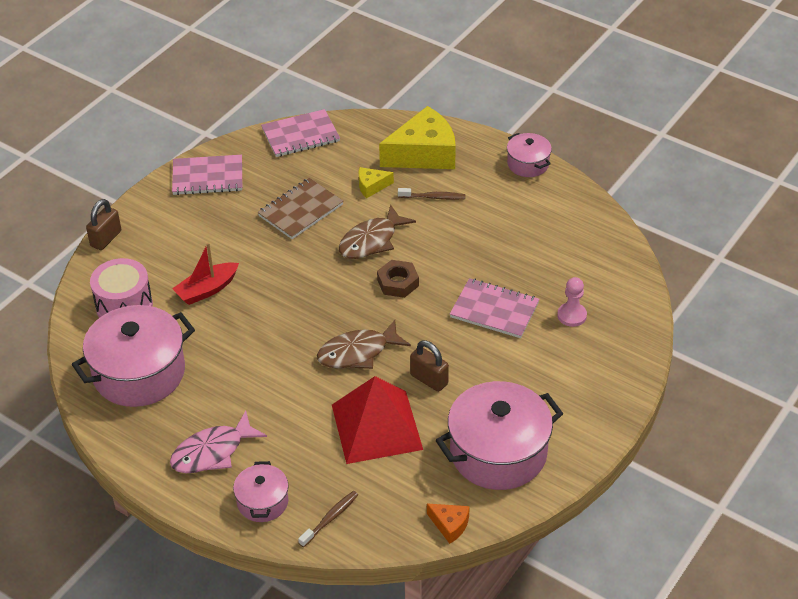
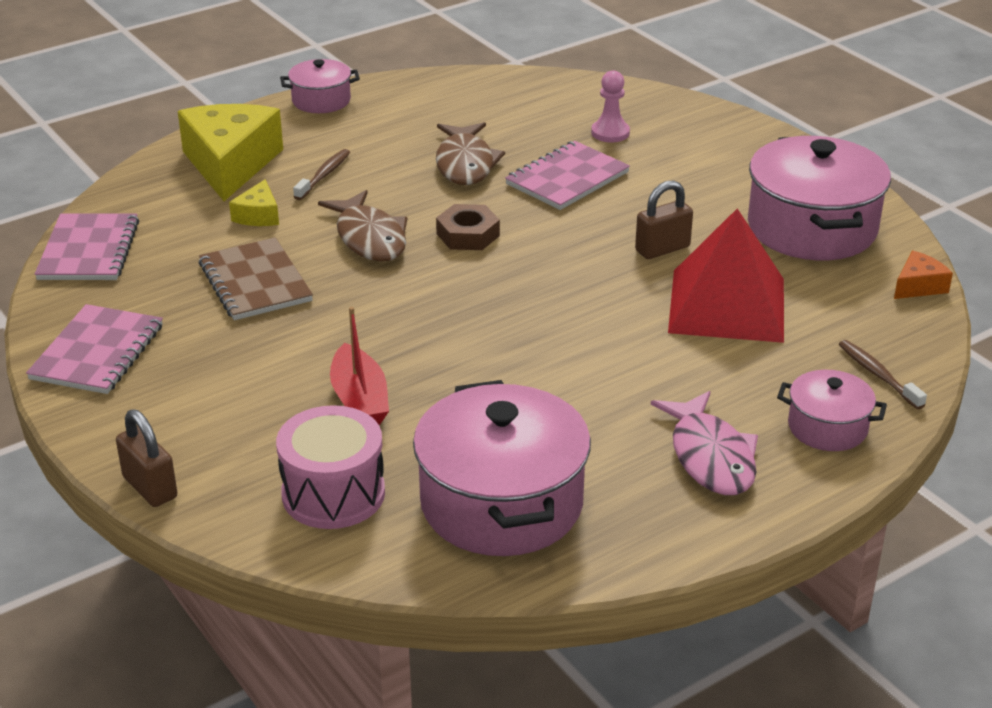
camera: 70 degrees left, 10 degrees down
(358, 352) = (581, 292): brown fish -> brown fish (465, 164)

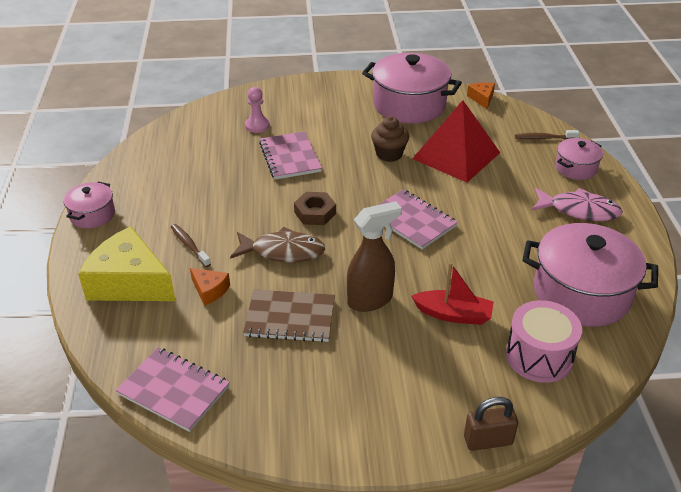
camera: 60 degrees left, 5 degrees up
(97, 352) = (313, 423): pink notebook -> pink notebook (412, 221)
(258, 215) = (210, 290): yellow cheese -> orange cheese
(334, 328) = (370, 300): none -> brown spray bottle
(465, 164) = (236, 186): brown fish -> none
(662, 249) = (389, 154): brown padlock -> brown cupcake

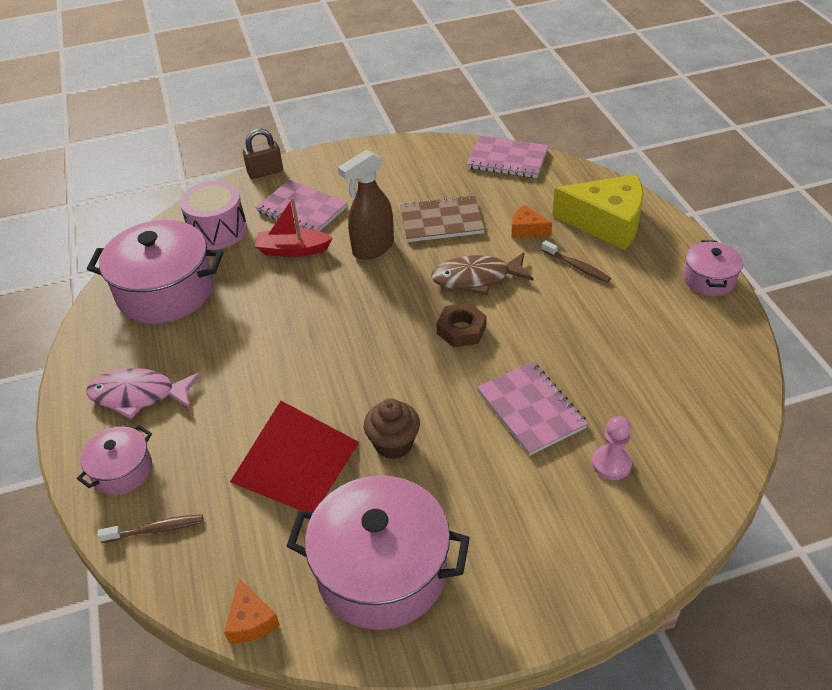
camera: 170 degrees right, 5 degrees up
(412, 221) = (345, 341): pink notebook -> pink notebook (302, 209)

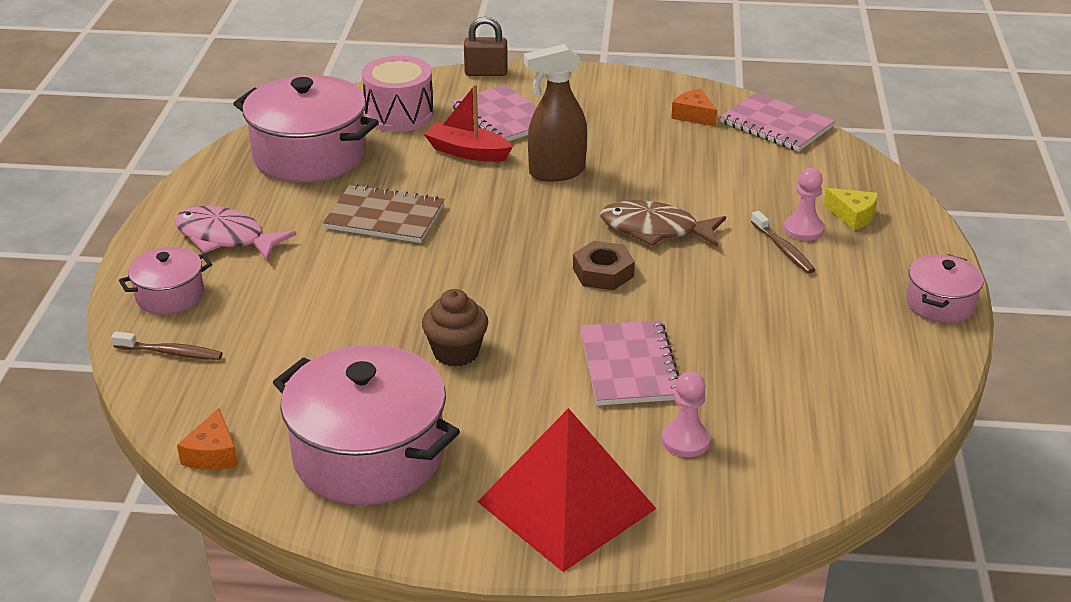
camera: 20 degrees right, 10 degrees down
(295, 461) = (344, 338): red pyramid -> red pyramid (567, 505)
(441, 221) = (653, 166): brown notebook -> brown notebook (384, 217)
(527, 229) = (749, 199): orange cheese -> orange cheese (694, 116)
(580, 245) = (803, 229): none -> pink pawn
(606, 222) = (852, 216): yellow cheese -> yellow cheese, size x0.46

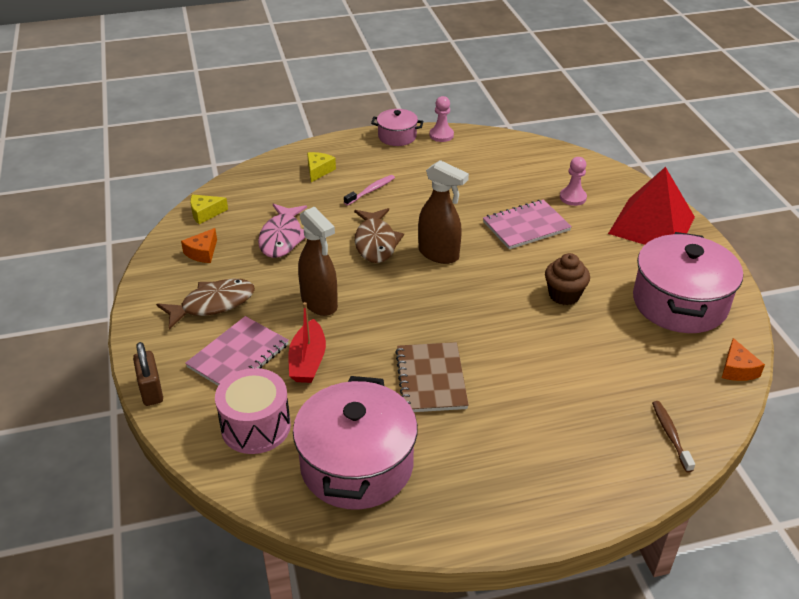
camera: 110 degrees left, 5 degrees up
(170, 296) = (611, 468): pink pot -> none
(213, 454) = (737, 369): orange cheese -> orange cheese turned 105 degrees clockwise
(225, 237) = (515, 469): pink fish -> pink fish (282, 237)
(594, 112) = (213, 304): none -> brown fish
(603, 272) = (439, 254): brown nut -> brown spray bottle
(776, 125) = (205, 213): pink notebook -> yellow cheese
(783, 249) = (371, 190): brown toothbrush -> pink toothbrush
(803, 229) = (344, 186): pink pawn -> pink pawn (441, 135)

